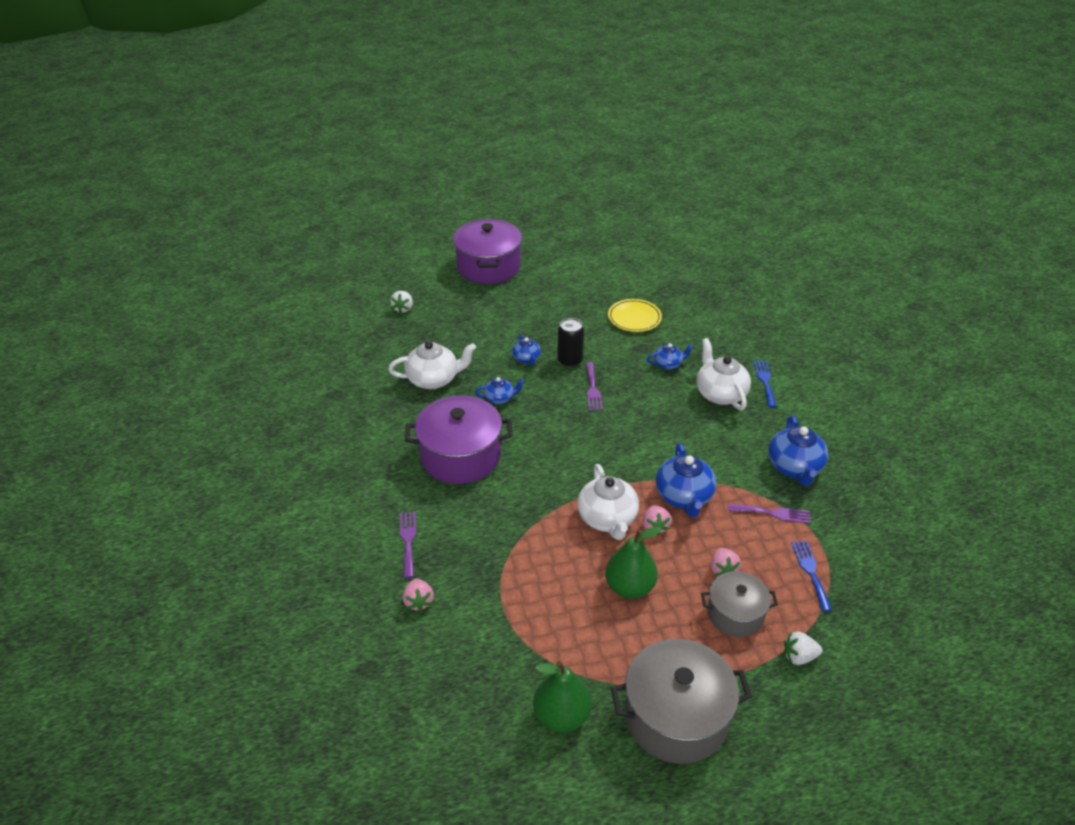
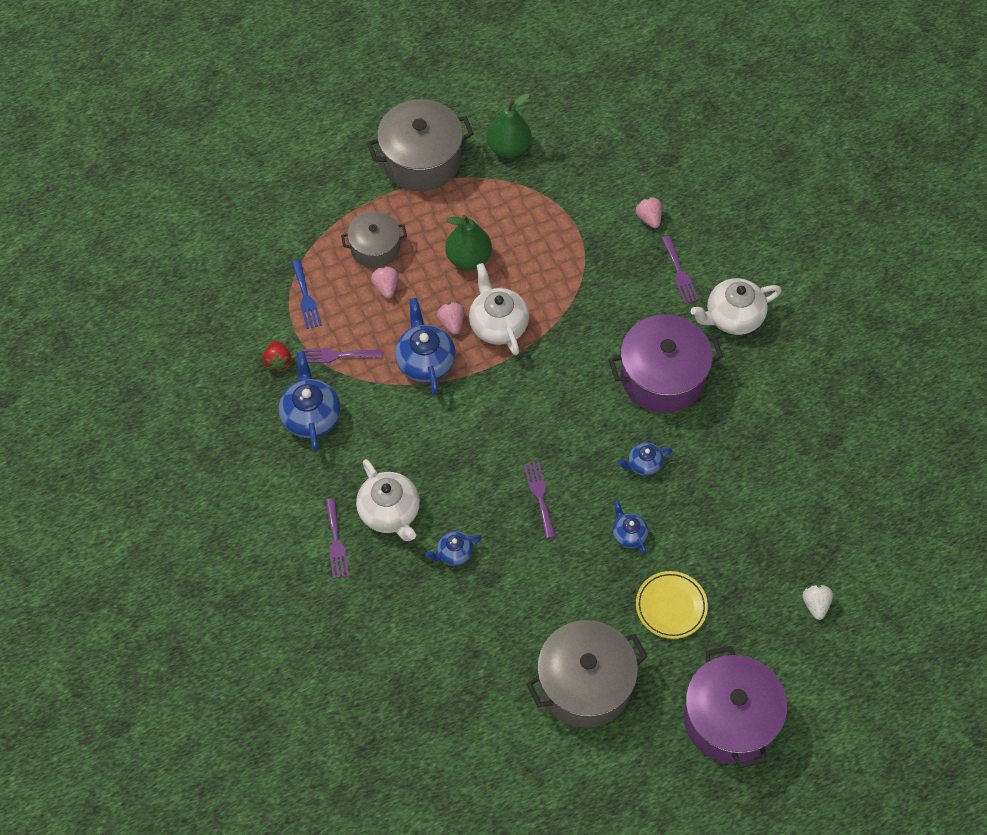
camera: 170 degrees right, 20 degrees up
(434, 379) = (729, 482): white teapot -> white teapot (733, 317)
(570, 361) = (575, 540): black can -> none
(582, 291) = (585, 684): none -> grey pot
(634, 318) = (505, 635): yellow plate -> yellow plate (671, 606)
(765, 381) = (336, 542): blue fork -> purple fork
(799, 656) = (323, 219): white strawberry -> none
(833, 516) = (278, 361): none -> red strawberry

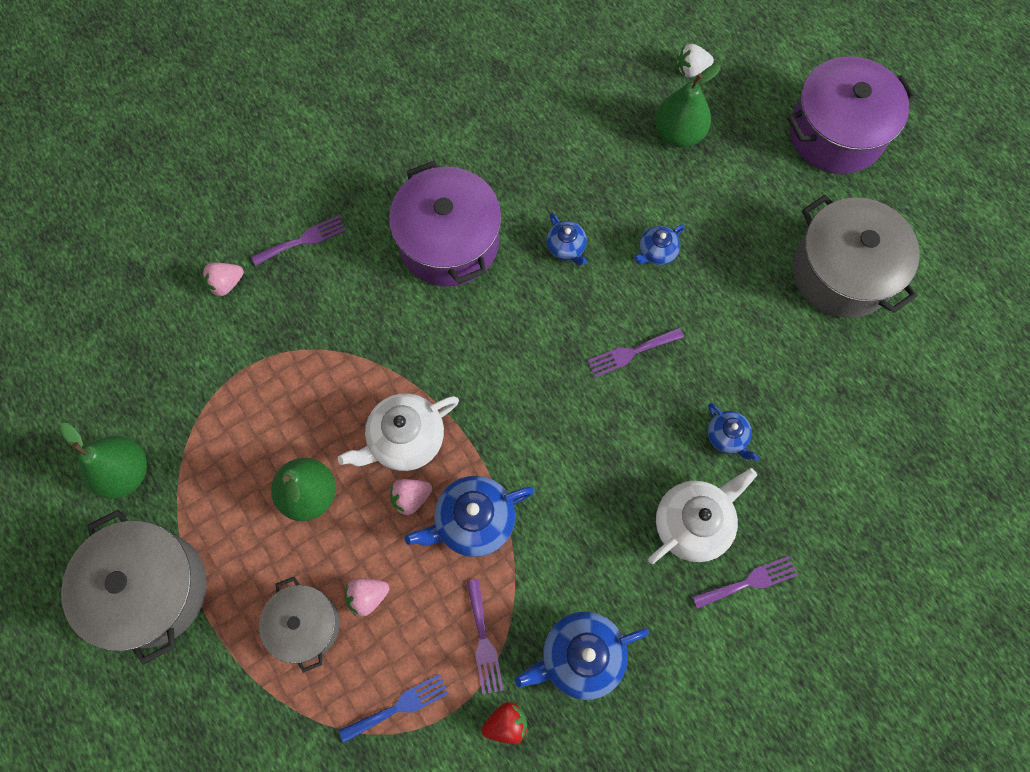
camera: 100 degrees left, 10 degrees up
(671, 606) = (730, 200): yellow plate -> none
(733, 317) = (357, 178): white teapot -> none
(746, 578) = (678, 134): none -> green pear

